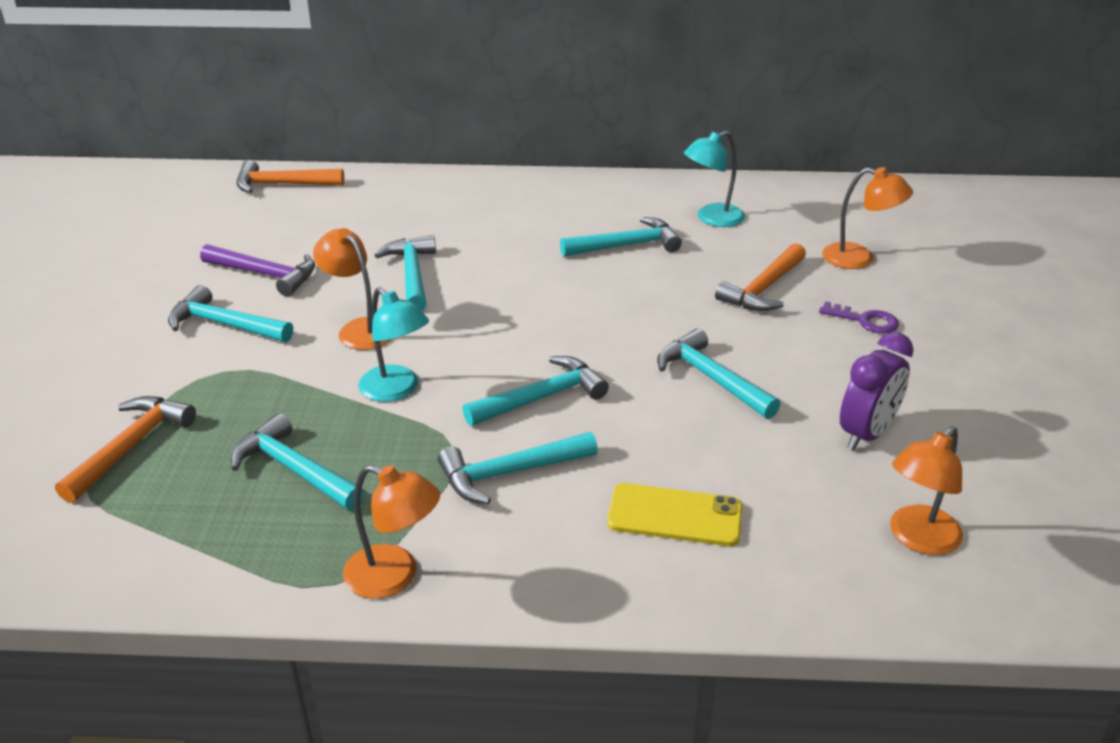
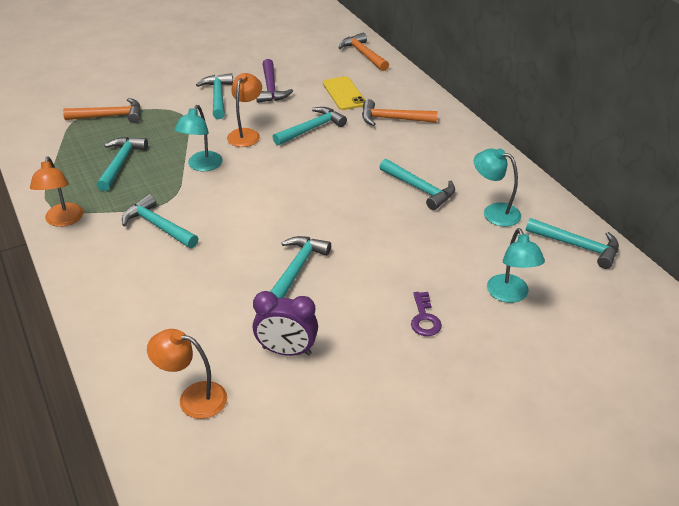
camera: 60 degrees right, 5 degrees up
(541, 397) = (230, 213): turquoise hammer -> turquoise hammer (577, 246)
(675, 515) = (158, 293): yellow phone -> yellow phone (344, 94)
(763, 289) = (422, 261): orange hammer -> orange hammer (393, 119)
(859, 258) = (510, 295): orange lamp -> turquoise lamp

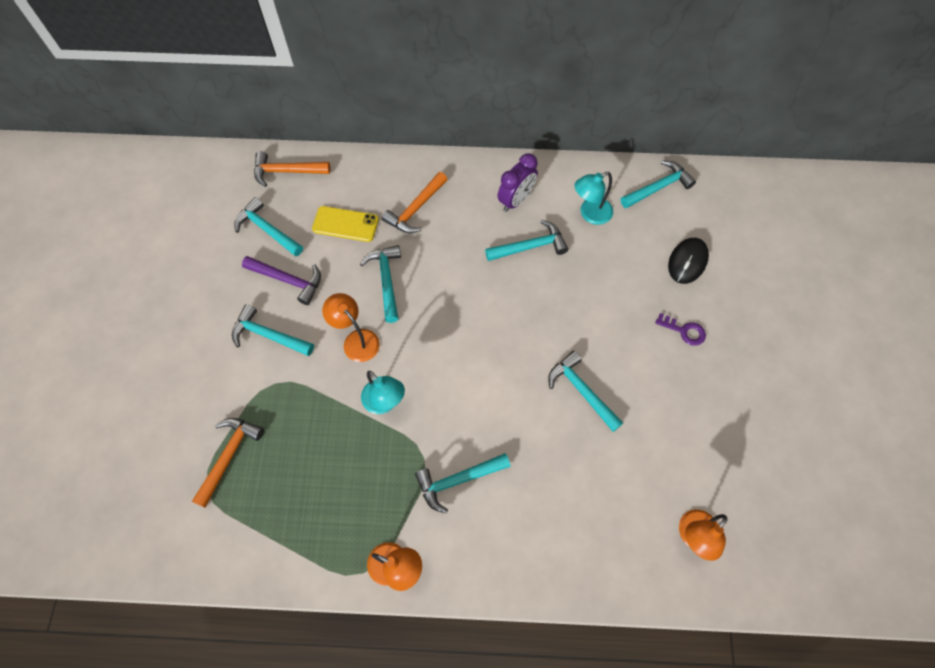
camera: 60 degrees left, 25 degrees up
(120, 163) = (329, 477): turquoise hammer -> turquoise hammer (267, 230)
(286, 351) = (673, 444): purple clock -> purple clock (516, 200)
(510, 295) = (687, 262): turquoise lamp -> black mouse

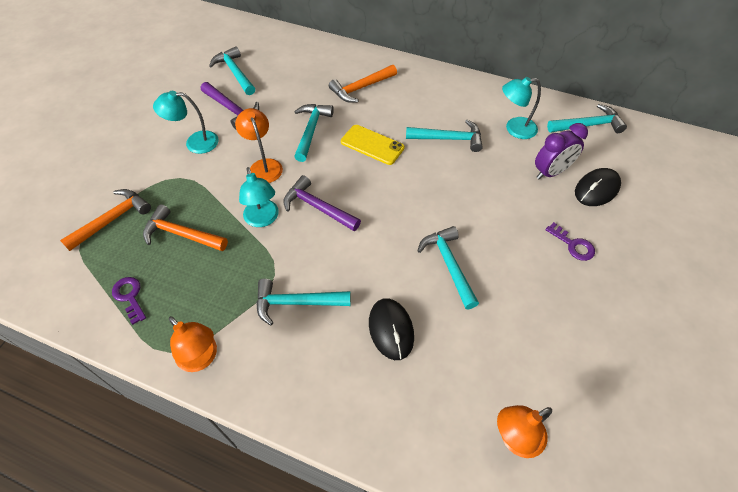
camera: 20 degrees right, 10 degrees down
(268, 335) = (195, 143): turquoise hammer -> turquoise lamp
(287, 171) = (271, 40): orange hammer -> orange hammer (181, 234)
(294, 532) = (130, 296): none -> purple key
(345, 224) = (298, 84): yellow phone -> yellow phone (372, 145)
(433, 370) = (317, 207): none -> purple hammer
(516, 200) = (450, 103): purple clock -> purple clock (551, 172)
(554, 475) = (391, 329): none -> black mouse

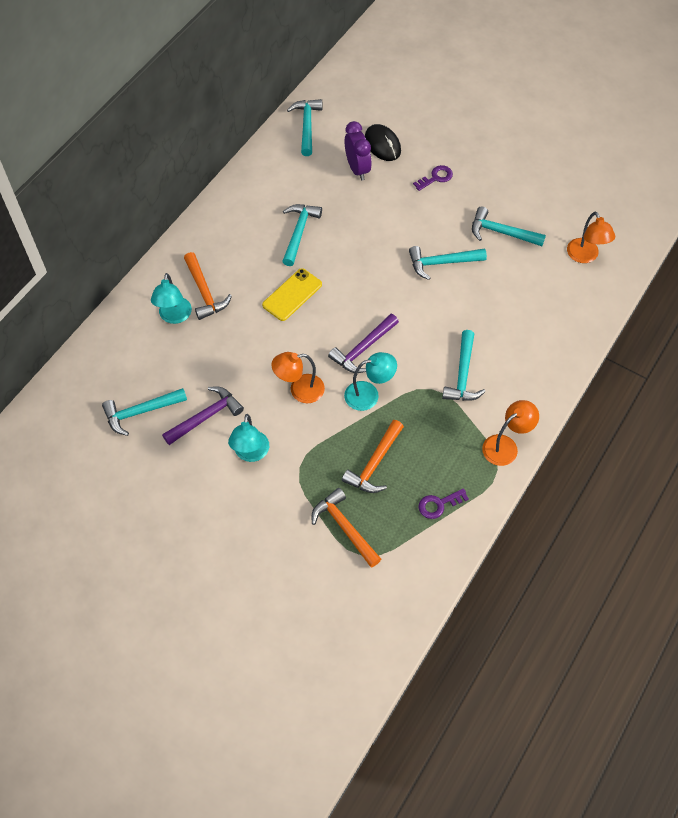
camera: 80 degrees left, 5 degrees up
(311, 130) = (259, 344): turquoise hammer -> turquoise hammer (501, 232)
(391, 329) = (496, 312): black mouse -> none
(514, 129) = (298, 180): turquoise lamp -> turquoise lamp (174, 316)

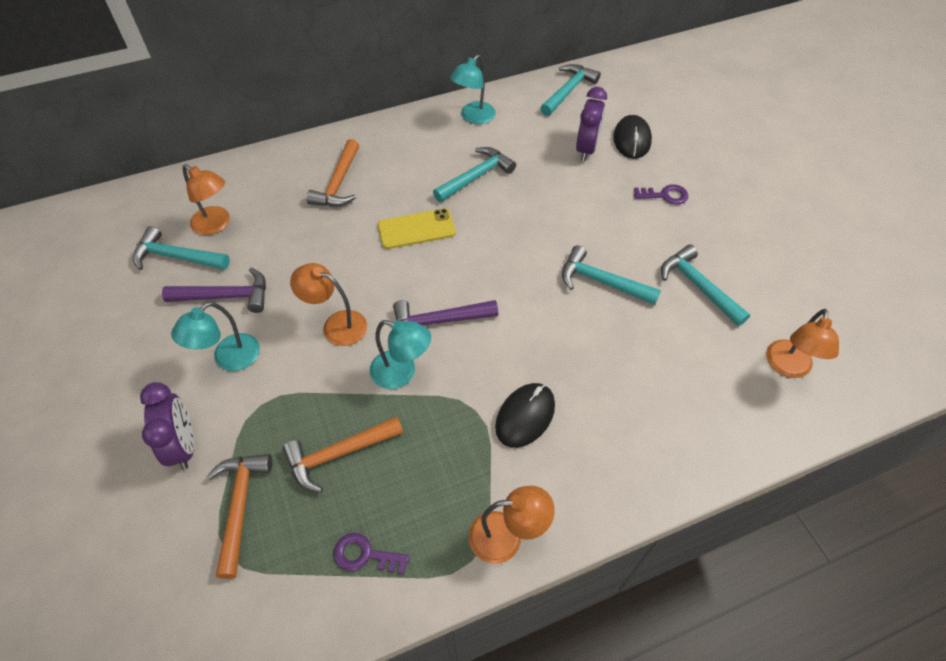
camera: 35 degrees right, 5 degrees down
(145, 373) = (216, 225): none -> orange lamp
(174, 316) = (291, 190): turquoise lamp -> turquoise lamp (473, 117)
(276, 519) = (184, 445): none -> purple clock
(463, 375) = (525, 416): turquoise hammer -> black mouse

